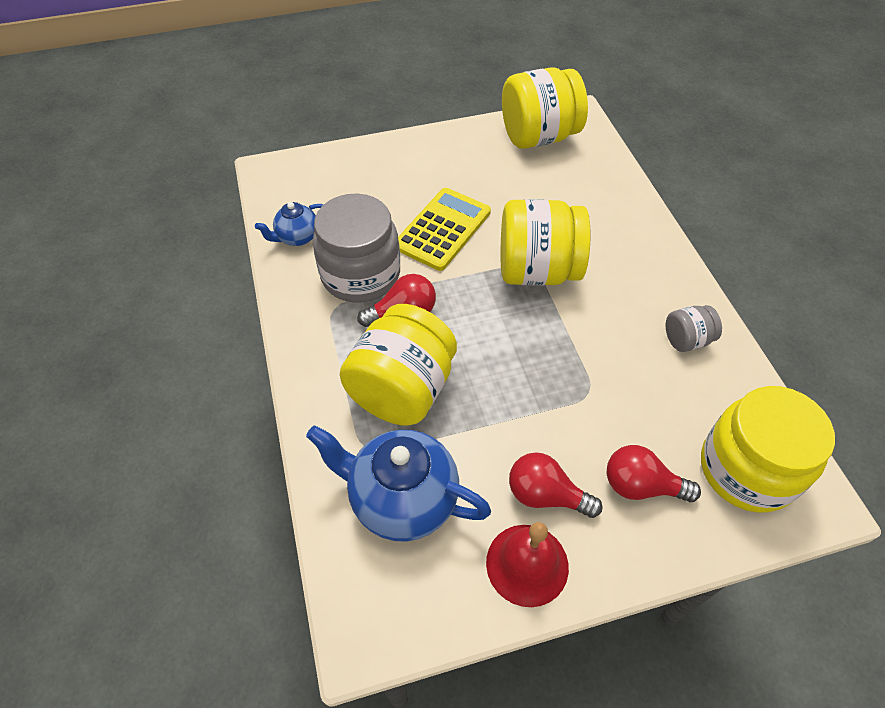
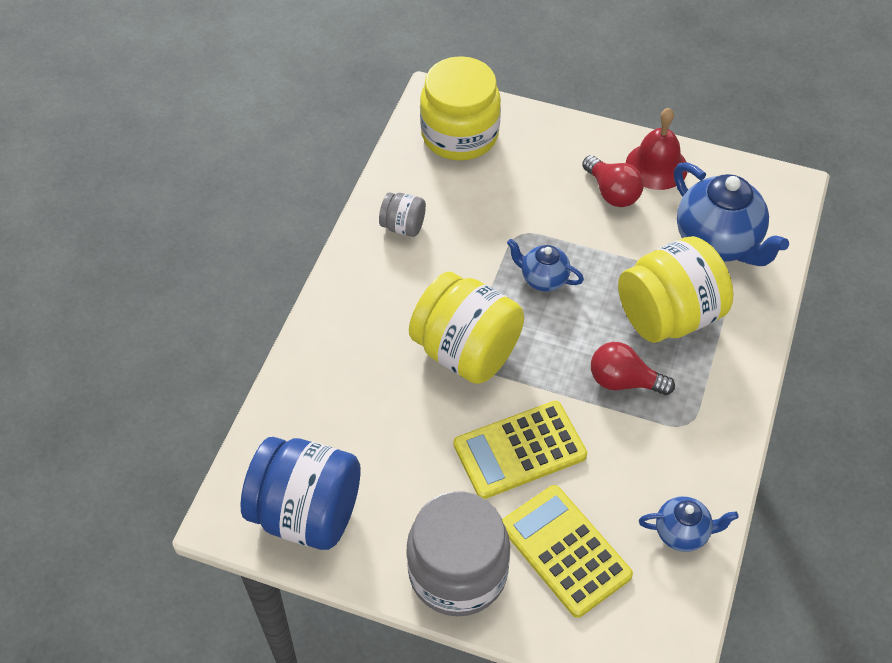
camera: 145 degrees left, 0 degrees up
(360, 274) = (639, 446): grey jar -> grey jar (458, 572)
(369, 192) = (565, 550): none -> yellow calculator
(532, 361) = (543, 279): none -> blue teapot
(538, 137) = (307, 513): yellow jar -> blue jar
(641, 485) = (541, 163): red light bulb -> none

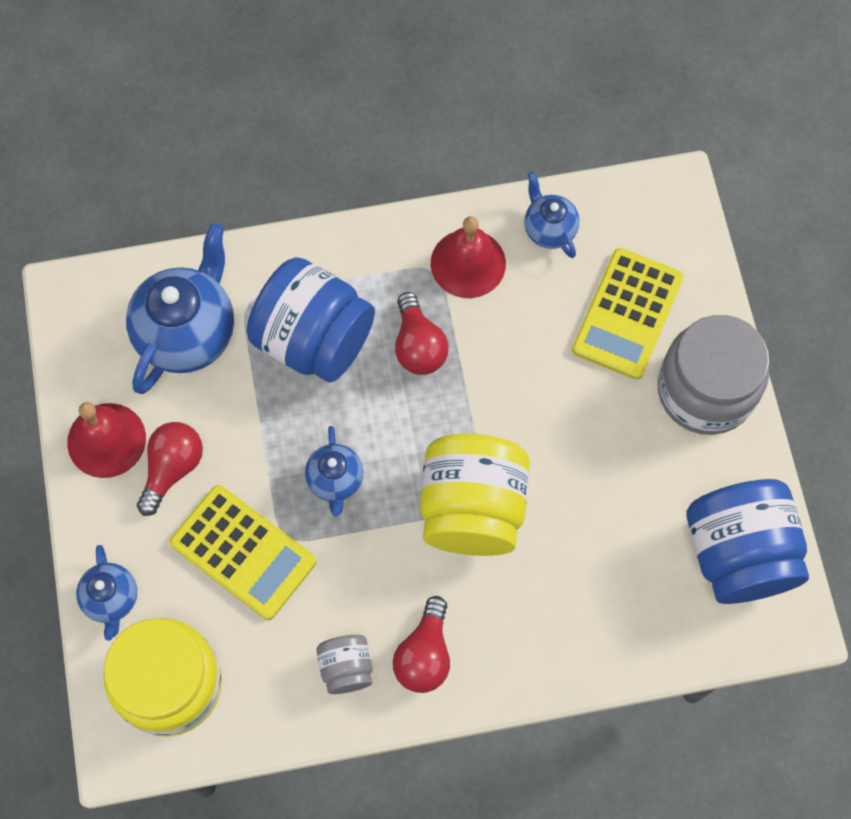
camera: 120 degrees left, 15 degrees up
(380, 272) = (424, 654): none -> red light bulb
(519, 450) = (552, 401): yellow calculator -> yellow calculator (243, 552)
(537, 128) = (111, 599): none -> blue teapot
(668, 316) = (314, 339): yellow jar -> blue jar
(681, 453) = (468, 263): none -> red bell

